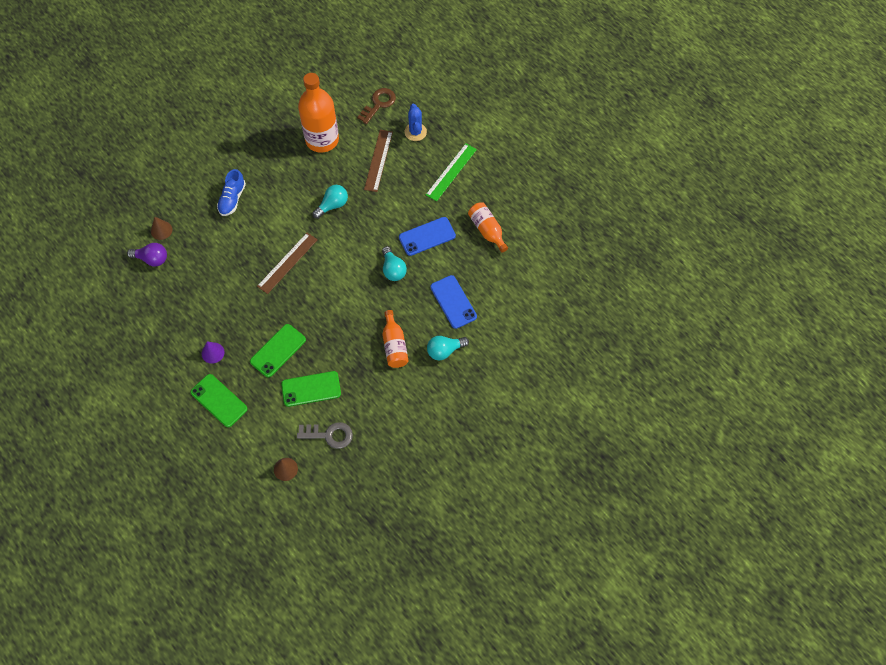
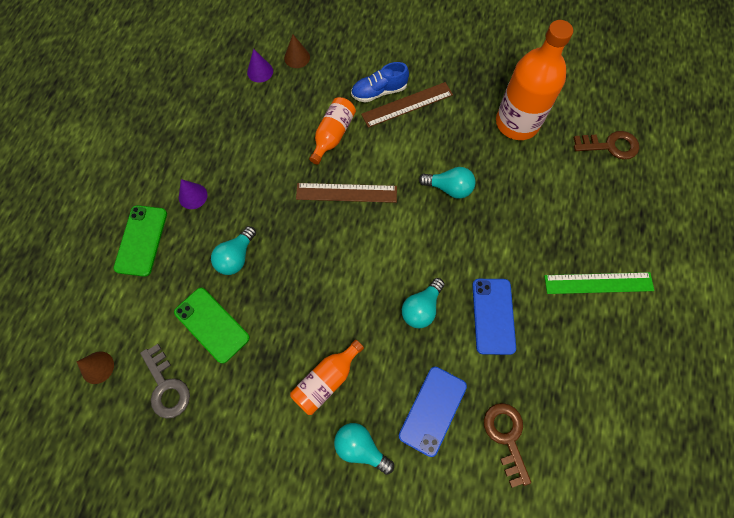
camera: 55 degrees right, 5 degrees up
(152, 259) = (260, 71): purple light bulb -> purple cone
(278, 350) = (236, 257): green phone -> turquoise light bulb
(378, 160) = (542, 194): brown ruler -> brown ruler (407, 104)
(415, 132) = (612, 207): blue cactus -> none
(427, 236) = (493, 316): blue phone -> blue phone turned 60 degrees clockwise
(487, 230) = (559, 383): orange bottle -> orange bottle (333, 135)
(494, 275) = (506, 437): none -> brown key

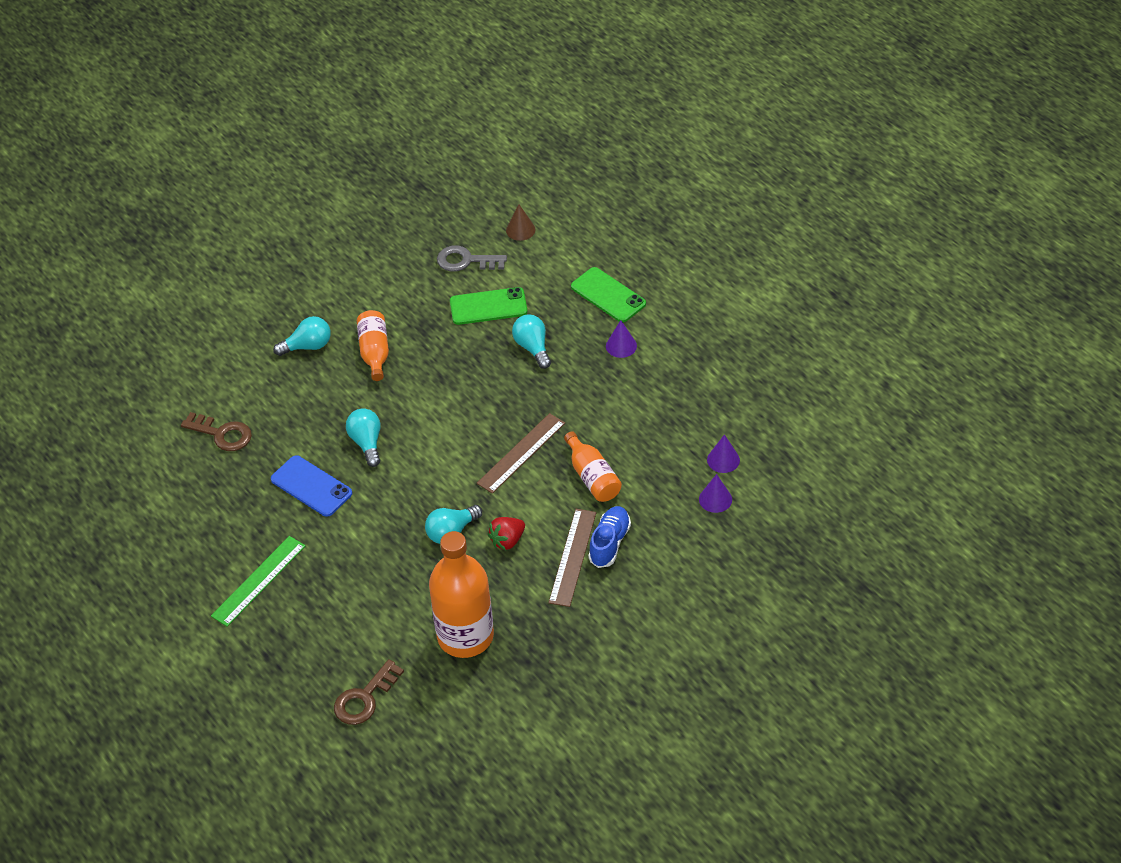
camera: 130 degrees right, 20 degrees down
(297, 57) = (715, 499): brown cone -> purple cone
(426, 149) = (507, 540): none -> red strawberry
(432, 410) = (287, 402): blue phone -> none

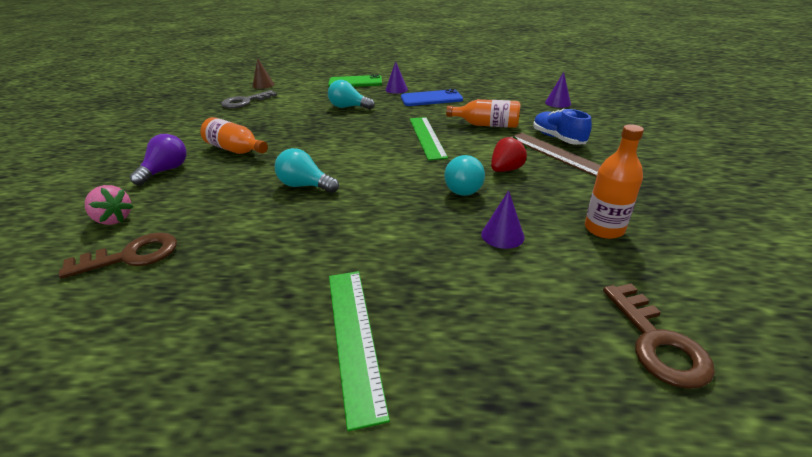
camera: 50 degrees left, 15 degrees down
(238, 386) = (113, 219): none -> pink strawberry
(308, 346) = (165, 171): turquoise light bulb -> purple light bulb
(311, 486) = (295, 233): blue phone -> blue phone (431, 99)
(465, 636) = (604, 229): orange bottle -> orange bottle, size x0.56
(488, 307) = (291, 107): green phone -> none
(507, 540) = (506, 170): red strawberry -> red strawberry turned 135 degrees counterclockwise
(521, 453) = (426, 137): brown ruler -> green ruler
(723, 460) = (528, 93): purple cone -> purple cone (502, 235)

